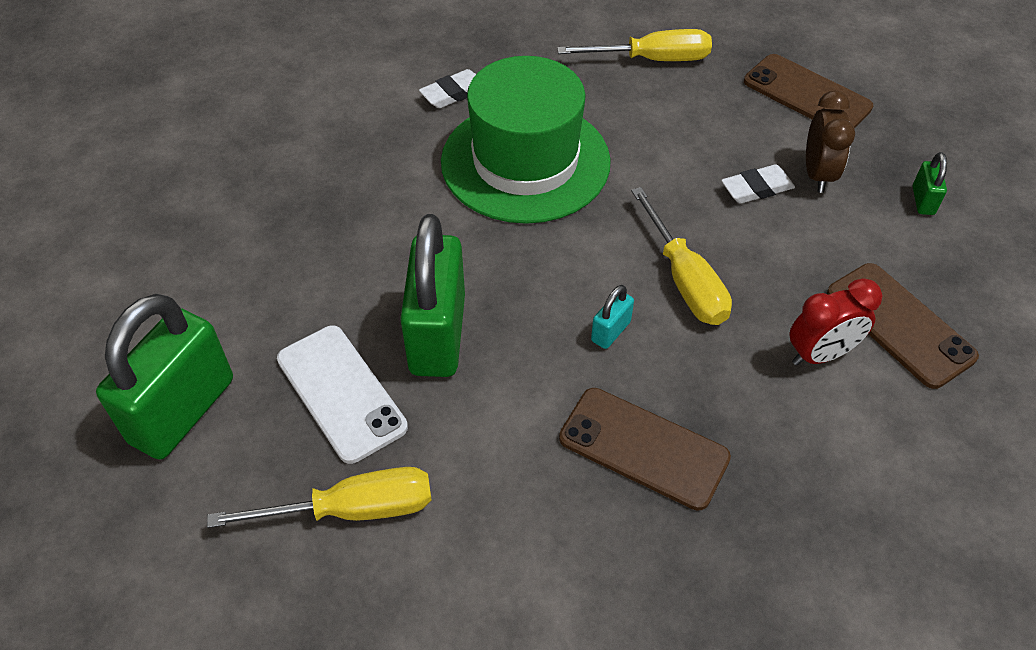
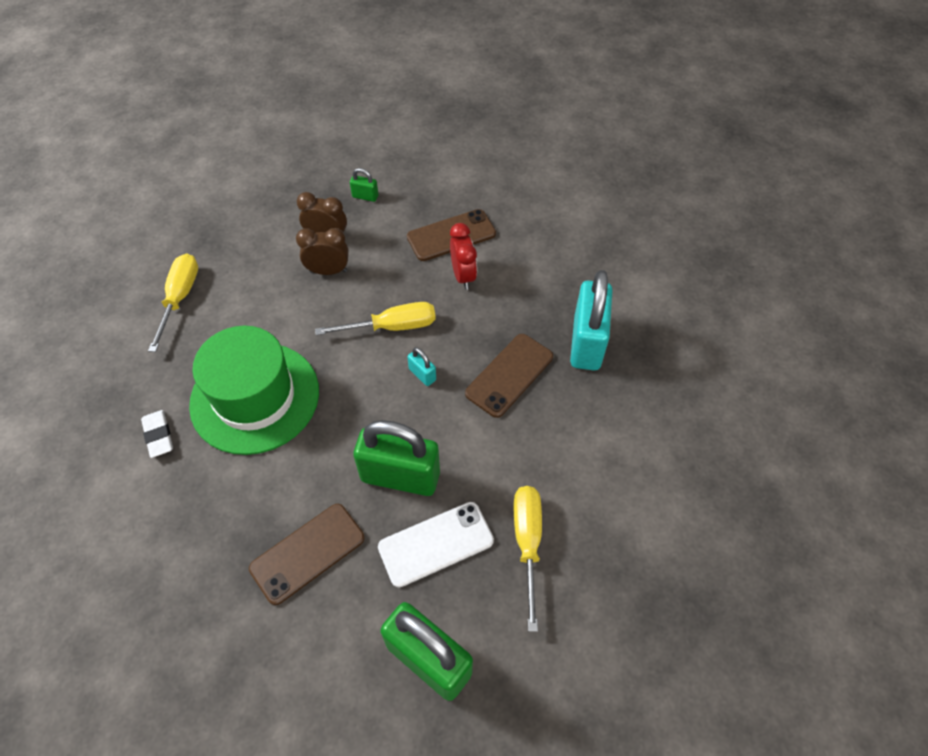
camera: 80 degrees left, 5 degrees up
(749, 564) = (586, 343): none -> turquoise padlock
(757, 188) = (328, 271): white eraser -> brown clock
(807, 94) = (254, 223): brown phone -> brown phone (307, 553)

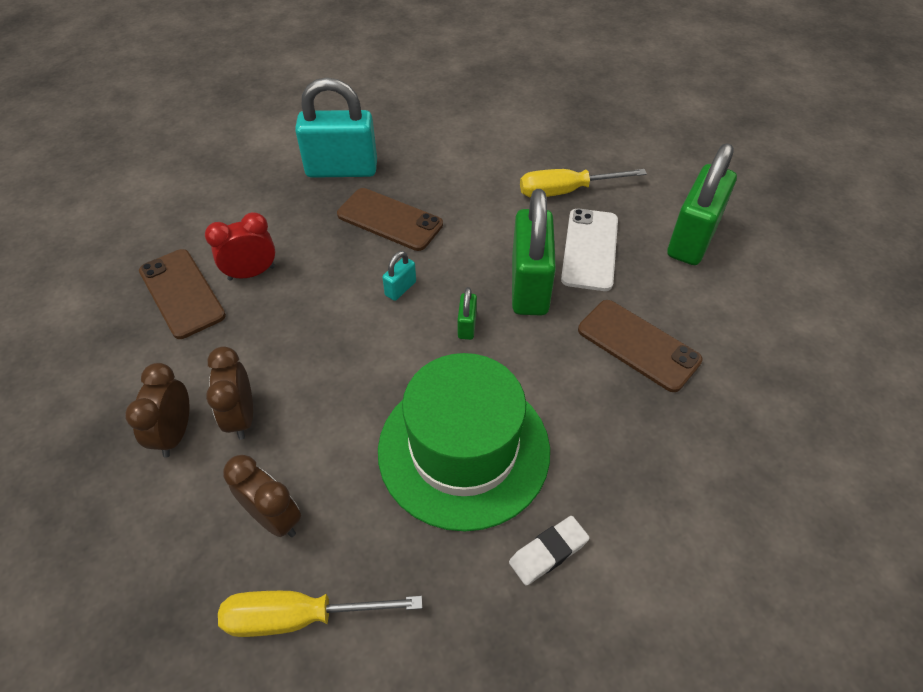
camera: 100 degrees left, 5 degrees down
(247, 287) = (274, 518): none -> brown clock
(365, 196) = (91, 403): green padlock -> green padlock (467, 326)
(392, 327) = (335, 328): yellow screwdriver -> none
(436, 544) = (590, 249): white phone -> white phone turned 45 degrees clockwise

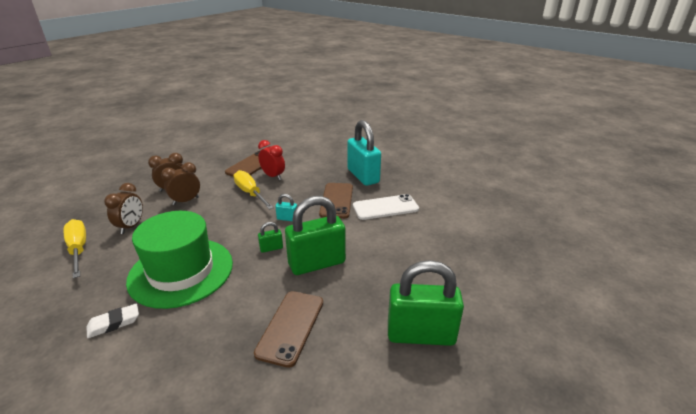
camera: 65 degrees right, 20 degrees down
(548, 552) = (114, 323): white eraser -> white eraser turned 60 degrees counterclockwise
(565, 191) = (417, 256): yellow screwdriver -> yellow screwdriver (250, 193)
(590, 249) = (368, 281): white phone -> white phone (385, 207)

